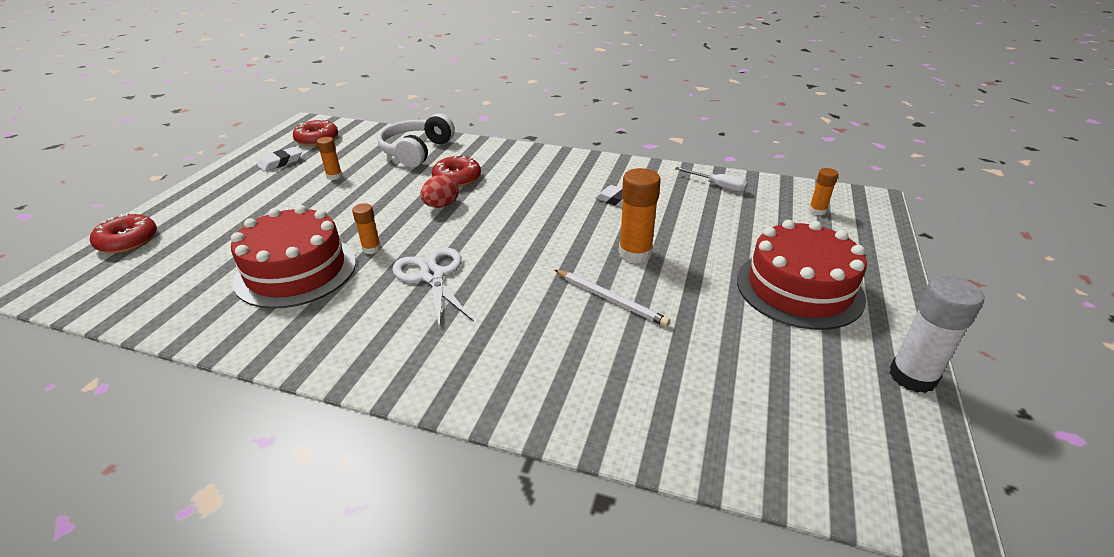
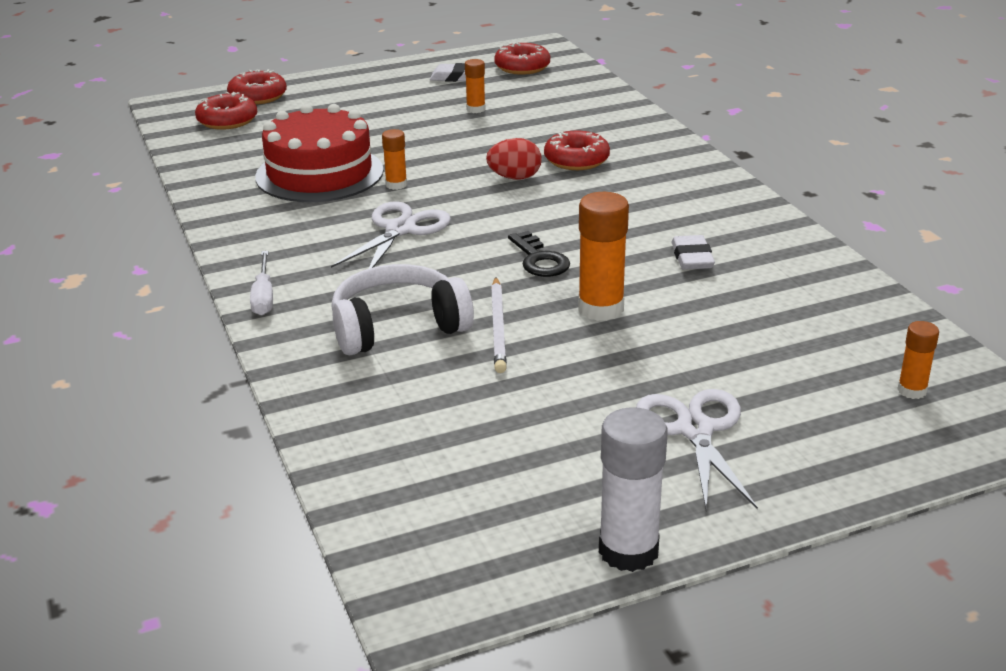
camera: 50 degrees right, 5 degrees down
(130, 272) = (227, 120): none -> red donut
(416, 151) = (589, 117): white headphones -> white headphones (398, 327)
(551, 245) = (539, 260): none -> black key
(717, 186) = (845, 303): white screwdriver -> white screwdriver (263, 297)
(799, 288) = (695, 430): red cake -> white scissors

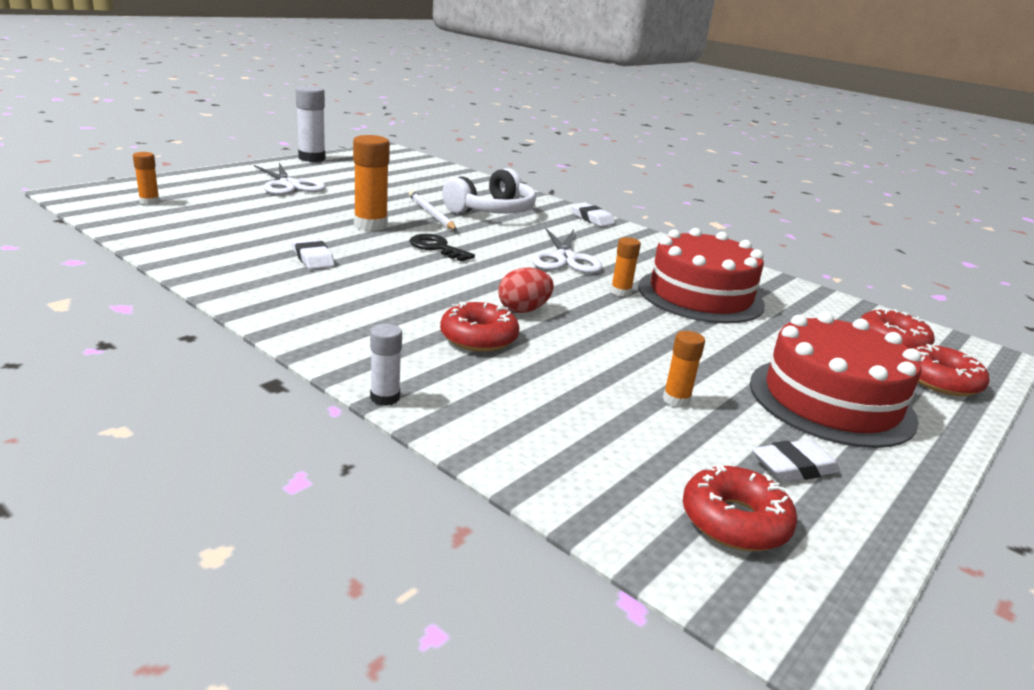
camera: 150 degrees right, 5 degrees down
(263, 297) = (592, 218): white screwdriver -> white eraser
(368, 97) = (831, 401): none -> red cake
(672, 132) = (385, 397): none -> white glue stick

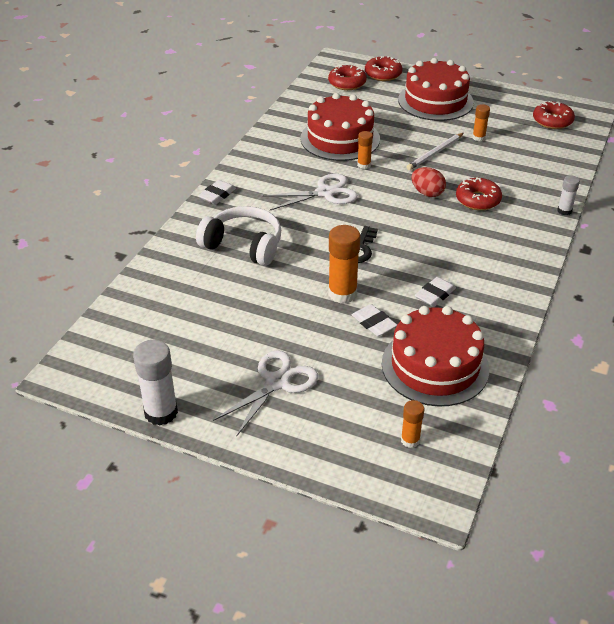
camera: 105 degrees left, 15 degrees up
(212, 230) = (435, 366): none -> red cake
(431, 213) = (282, 273): white pencil -> white pencil (435, 153)
(794, 467) = (503, 110): white eraser -> white eraser (373, 323)

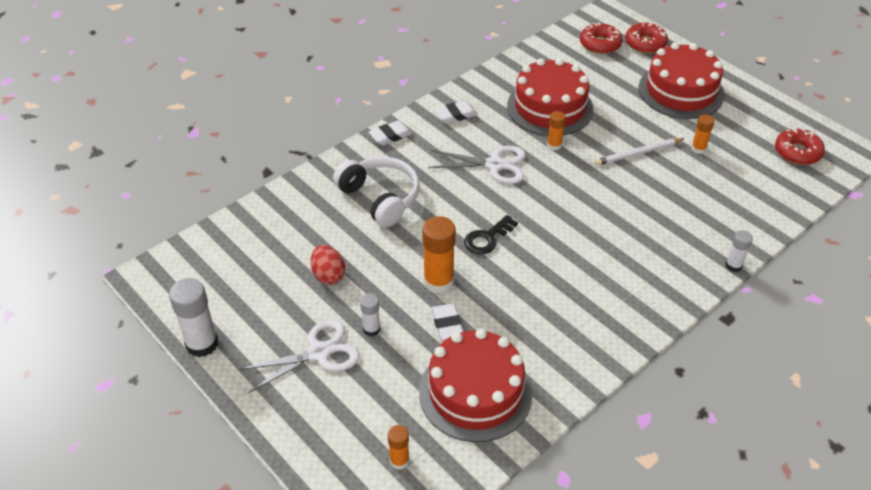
camera: 25 degrees right, 5 degrees up
(311, 348) = (371, 329): none -> white glue stick
(427, 193) = (598, 197): red egg -> red egg (328, 275)
(435, 295) = (528, 315): white eraser -> white eraser (456, 115)
(478, 200) = (646, 222): red donut -> none

